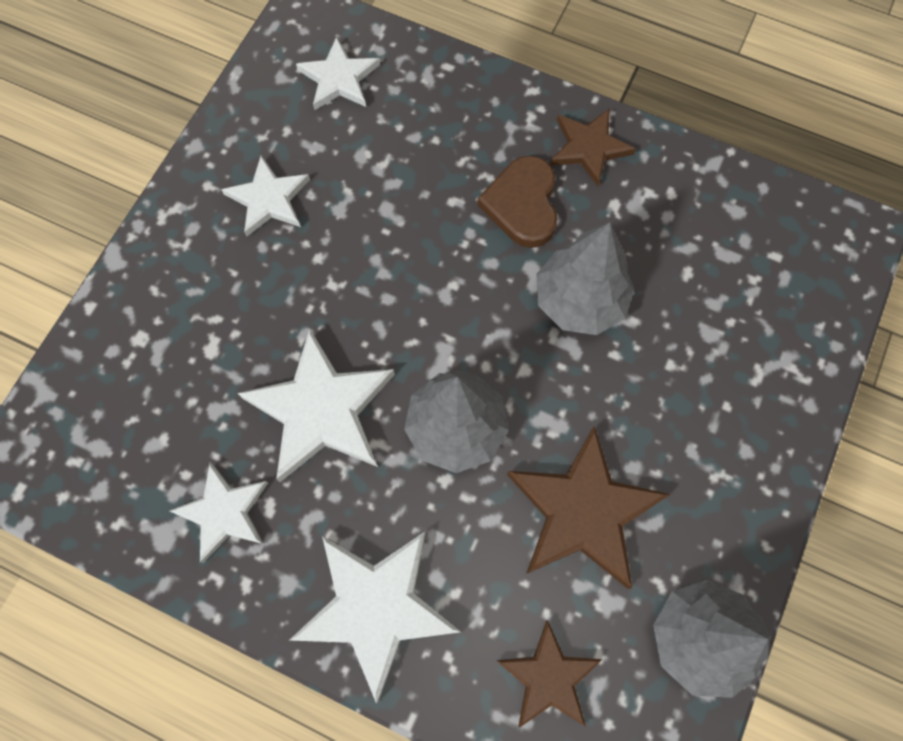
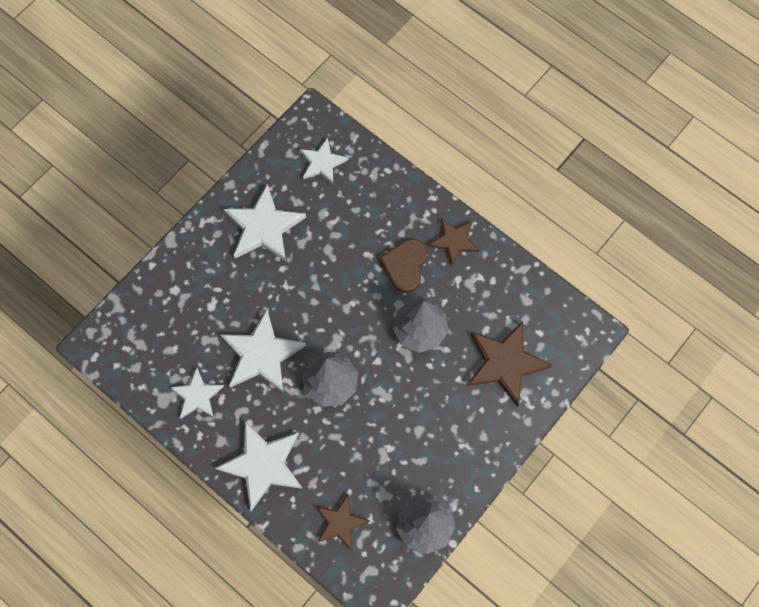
camera: 15 degrees right, 0 degrees up
(268, 199) = (263, 227): white star -> white star, size x1.64
(583, 511) = (385, 445): brown star -> brown star (505, 363)

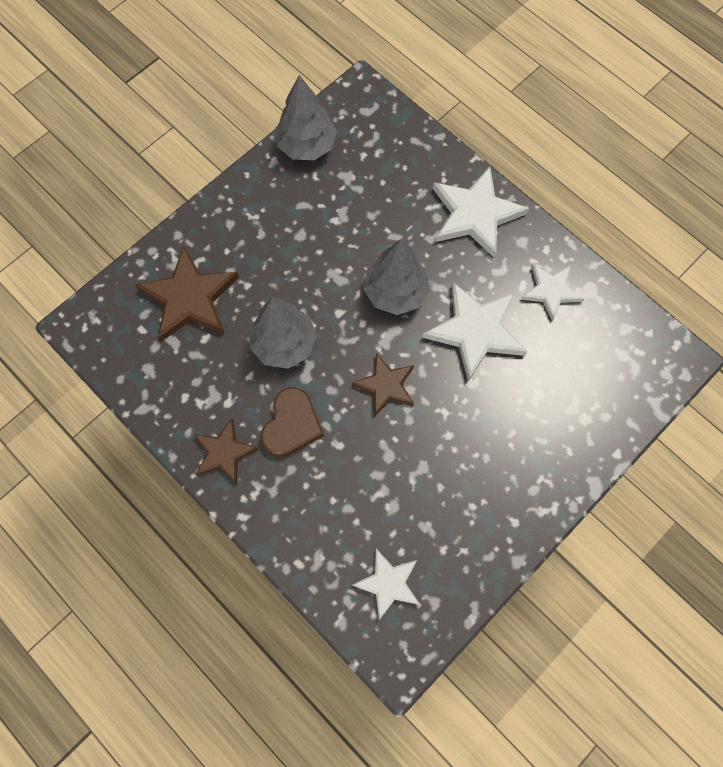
camera: 175 degrees left, 0 degrees up
(263, 227) = (472, 494): white star -> none
(341, 523) = (394, 154): brown star -> brown star (386, 385)

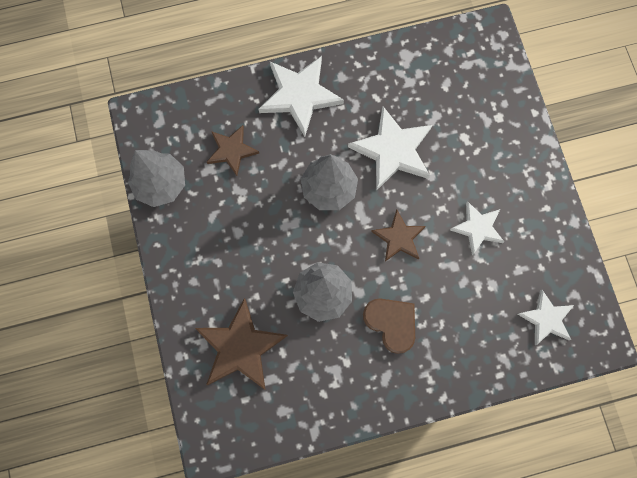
camera: 60 degrees left, 5 degrees up
(224, 452) = (385, 386): brown star -> brown star (231, 150)
(551, 291) = (392, 81): white star -> white star (477, 228)

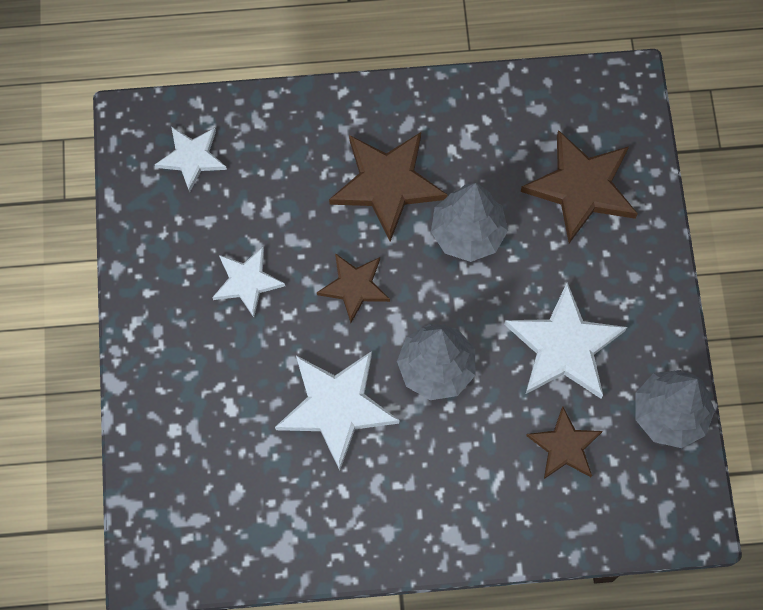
camera: 170 degrees left, 5 degrees down
(299, 95) = (455, 513): white star -> white star (564, 346)
(391, 323) = (387, 184): brown heart -> brown star

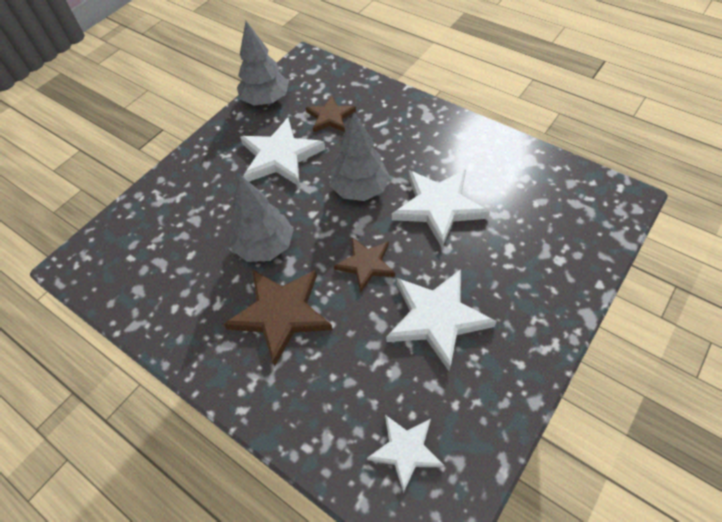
camera: 135 degrees left, 15 degrees down
(247, 282) = (437, 318): white star -> white star, size x1.64
(581, 187) = (174, 225): brown star -> none

